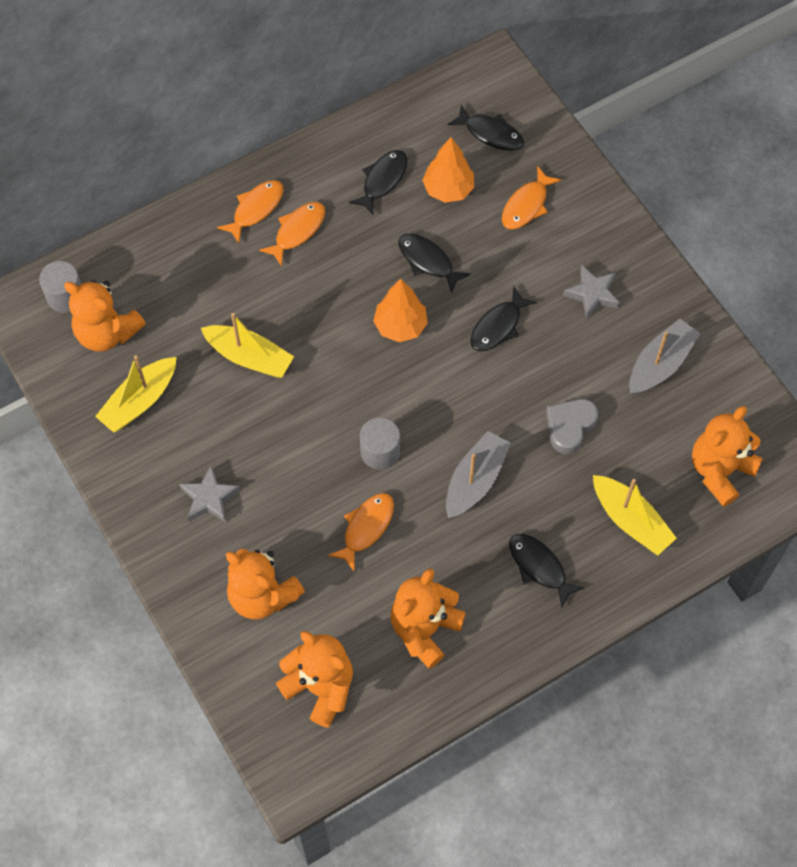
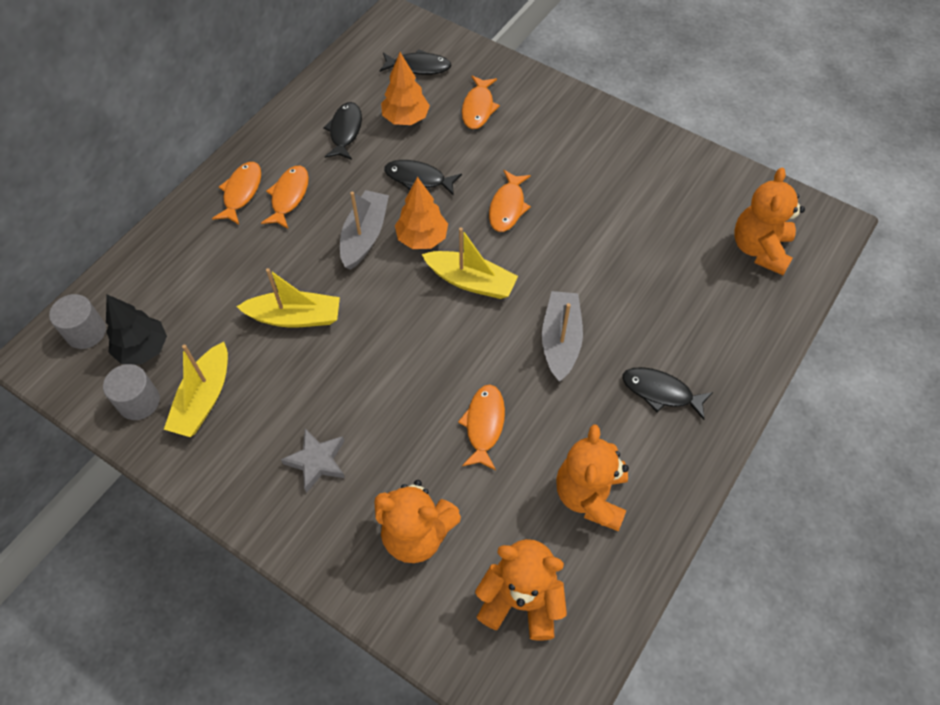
camera: 25 degrees left, 5 degrees down
(107, 333) = (143, 349): orange teddy bear -> black tree
(380, 452) = (460, 351): grey cylinder -> grey cylinder (139, 401)
(498, 326) = (507, 207): black fish -> orange fish
(570, 427) = (615, 263): grey heart -> none
(592, 294) = (571, 154): grey star -> none
(630, 520) = (714, 319): yellow boat -> yellow boat (471, 281)
(660, 364) = (659, 185): grey boat -> grey boat (364, 236)

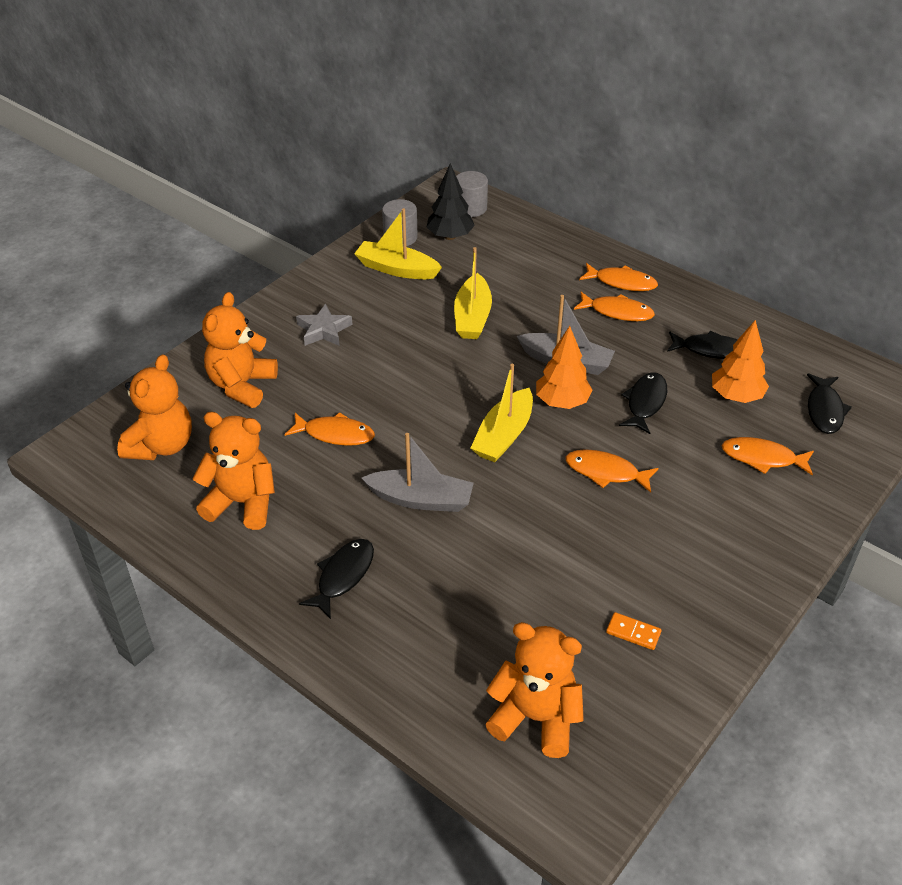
camera: 95 degrees right, 15 degrees down
(670, 192) = (633, 632): none -> orange domino

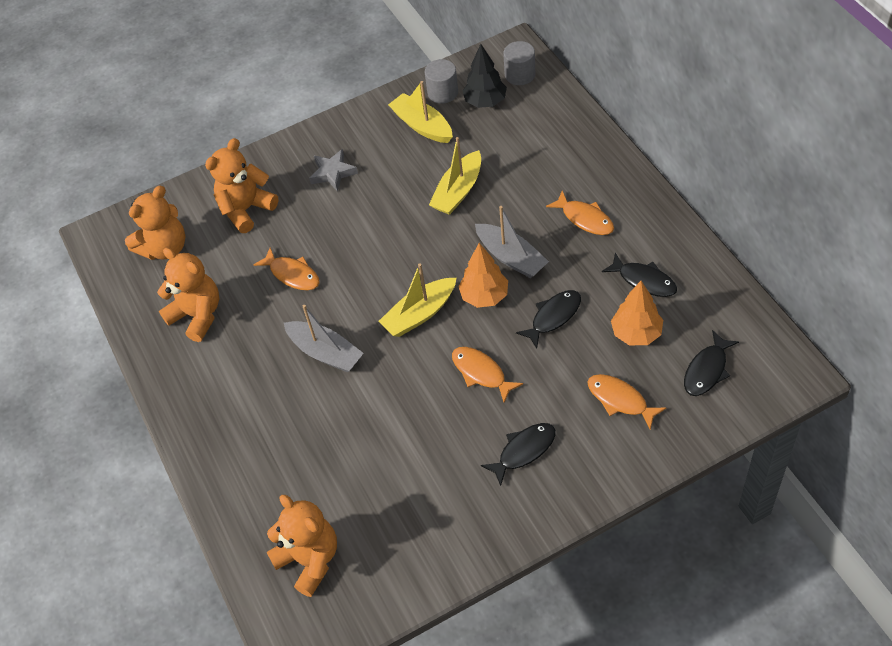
camera: 30 degrees right, 10 degrees up
(343, 576) = (236, 400): black fish -> black fish (524, 451)
(621, 282) = (607, 188): orange fish -> none
(633, 632) = (419, 518): orange domino -> none

